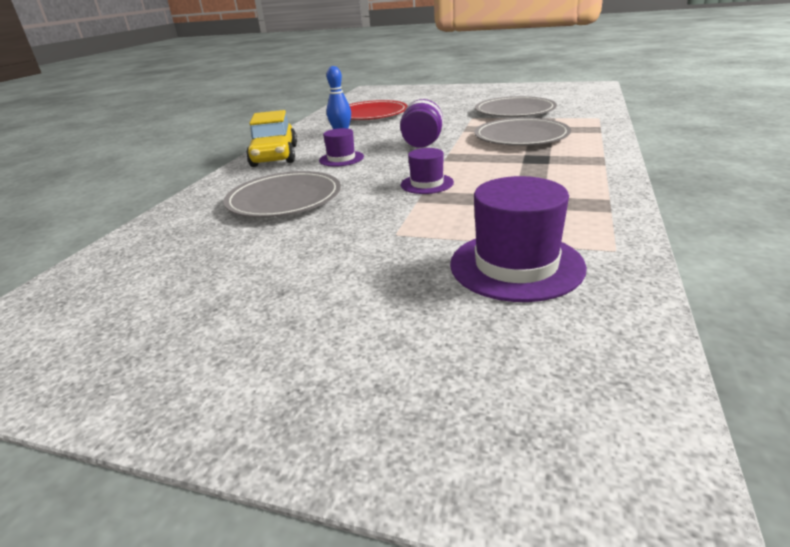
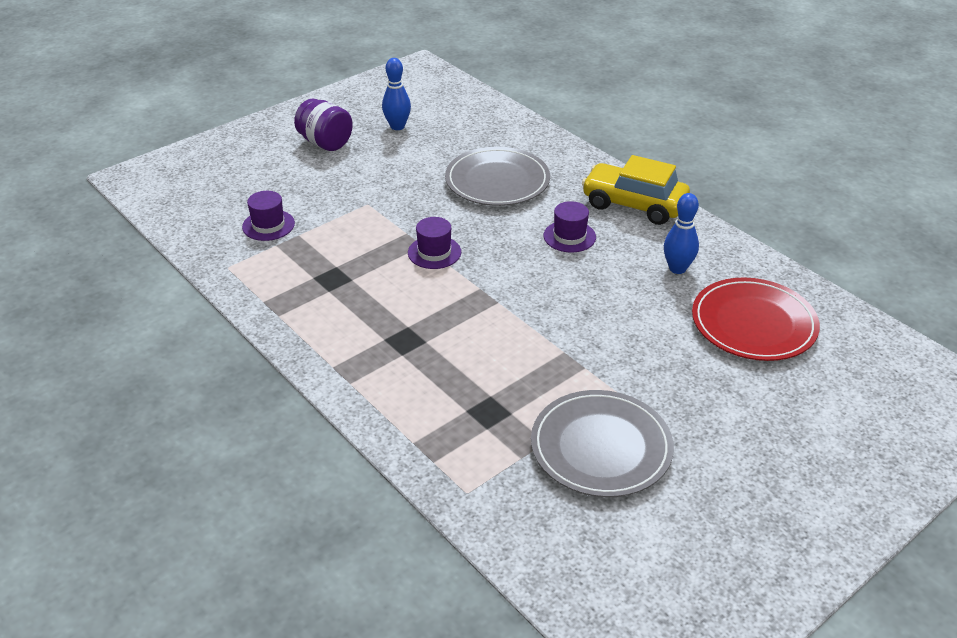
camera: 120 degrees right, 10 degrees up
(195, 289) = (397, 126): none -> blue bowling pin
(422, 144) = (552, 300): purple jar -> purple jar (325, 143)
(516, 265) = (268, 225): purple hat -> purple hat, size x0.57
(521, 137) = (481, 376): grey plate -> none

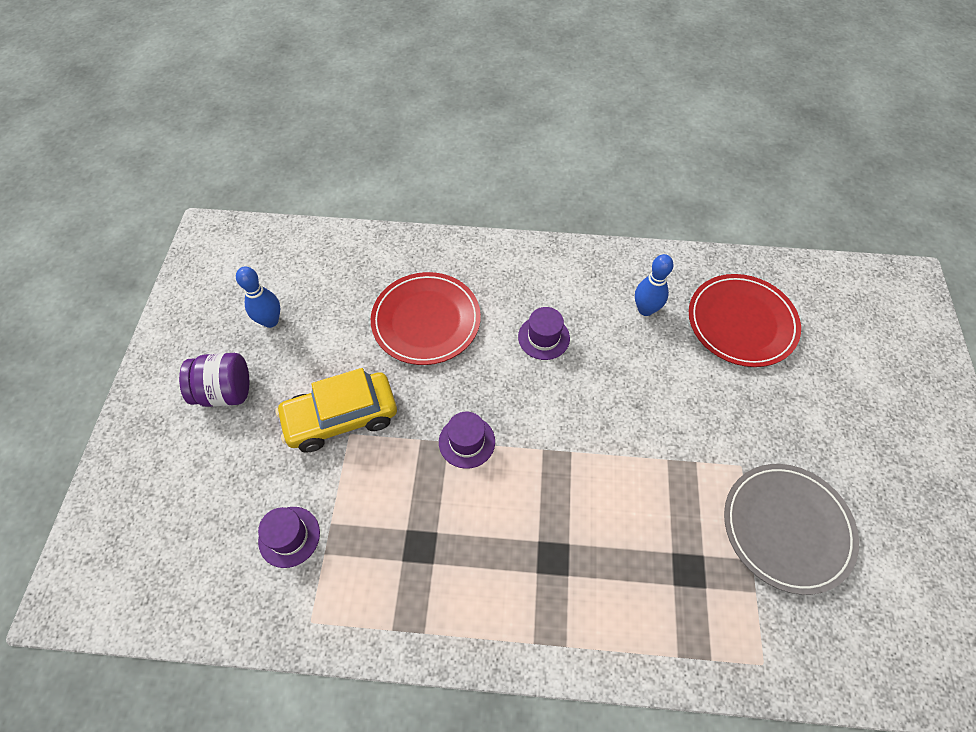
camera: 45 degrees left, 20 degrees up
(497, 181) = (426, 320): grey plate -> red plate
(634, 204) = (550, 267): yellow car -> yellow car (341, 417)

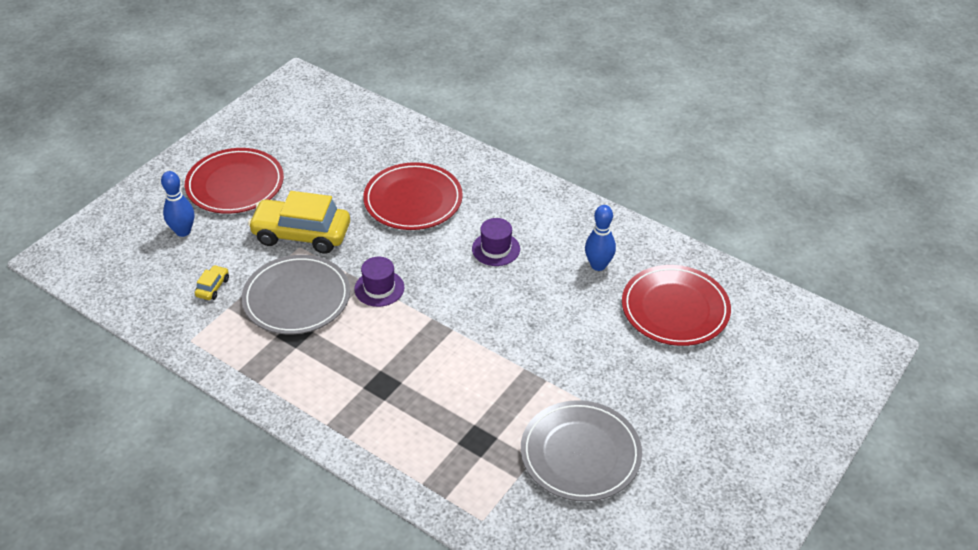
camera: 30 degrees right, 15 degrees down
(225, 391) = (235, 184): purple jar -> red plate
(270, 321) = (299, 154): blue bowling pin -> blue bowling pin (183, 231)
(289, 536) = (213, 287): purple hat -> yellow car
(391, 500) = (296, 298): none -> grey plate

